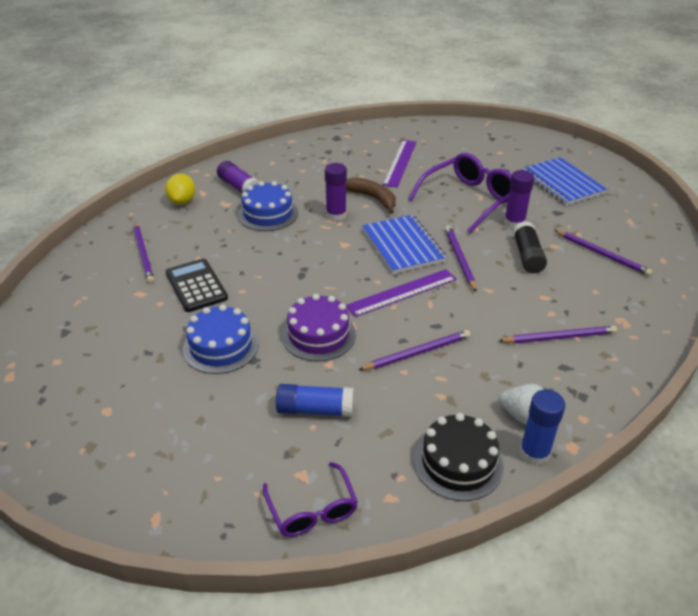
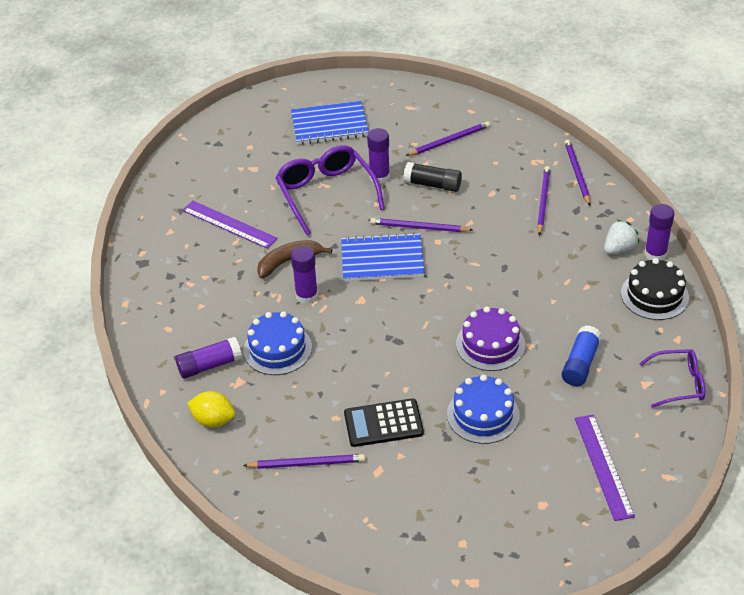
camera: 70 degrees left, 5 degrees up
(402, 292) = (452, 277): purple ruler -> purple ruler (603, 466)
(417, 352) = (534, 287): purple pencil -> purple pencil (577, 173)
(534, 453) = (655, 254): blue glue stick -> purple glue stick

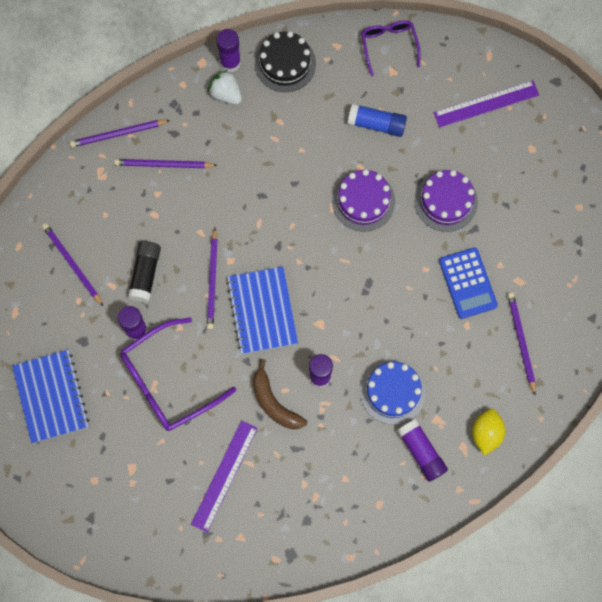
camera: 100 degrees left, 30 degrees up
(383, 423) = (467, 283): black calculator -> blue calculator
(483, 414) = (446, 201): blue cake -> purple cake

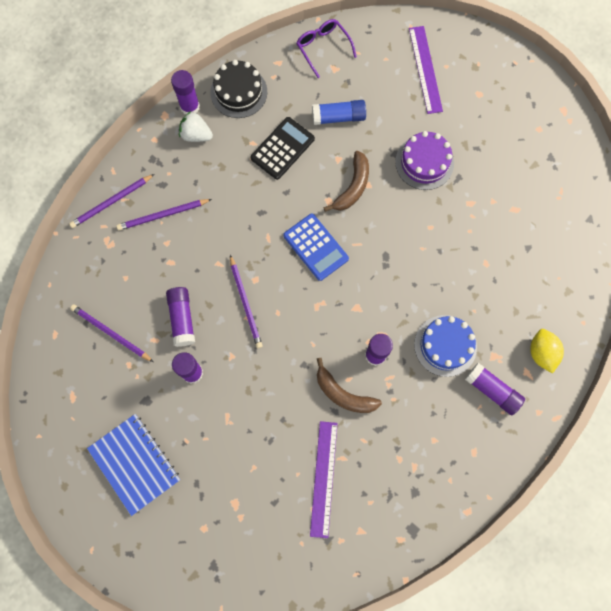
camera: 20 degrees left, 0 degrees up
(145, 274) = (182, 318): black glue stick -> purple glue stick
(168, 382) = (239, 410): purple glasses -> none
(262, 311) = (300, 314): blue notebook -> none
(307, 137) = (282, 148): none -> black calculator
(363, 201) = (353, 187): purple cake -> brown banana
(467, 283) = (472, 226): blue calculator -> blue calculator (315, 247)
(486, 104) = (425, 69): purple ruler -> purple ruler turned 60 degrees counterclockwise
(521, 341) = (538, 261): purple pencil -> none

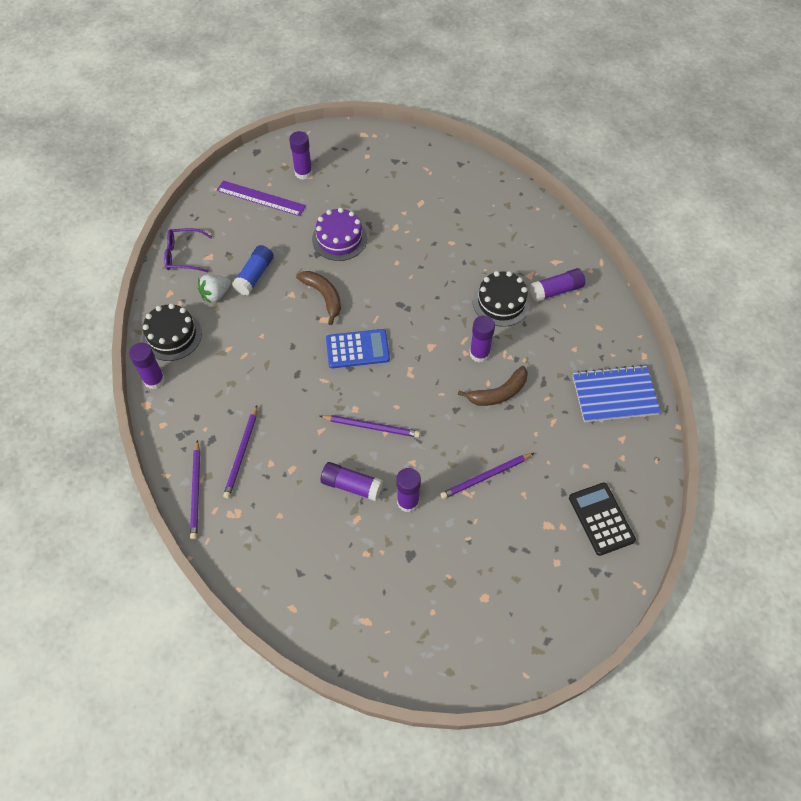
camera: 60 degrees left, 15 degrees down
(111, 333) = (325, 555): purple pencil -> purple pencil (485, 477)
(135, 464) = (464, 594): blue notebook -> blue notebook (614, 395)
(196, 135) = (185, 388): white strawberry -> white strawberry (216, 295)
(282, 148) = (251, 329): black calculator -> black calculator (601, 519)
(323, 478) = (563, 444): purple ruler -> none
(445, 345) = (501, 302): blue cake -> black cake
(479, 86) = (303, 173): none -> purple glue stick
(541, 353) = (545, 245): yellow lemon -> none

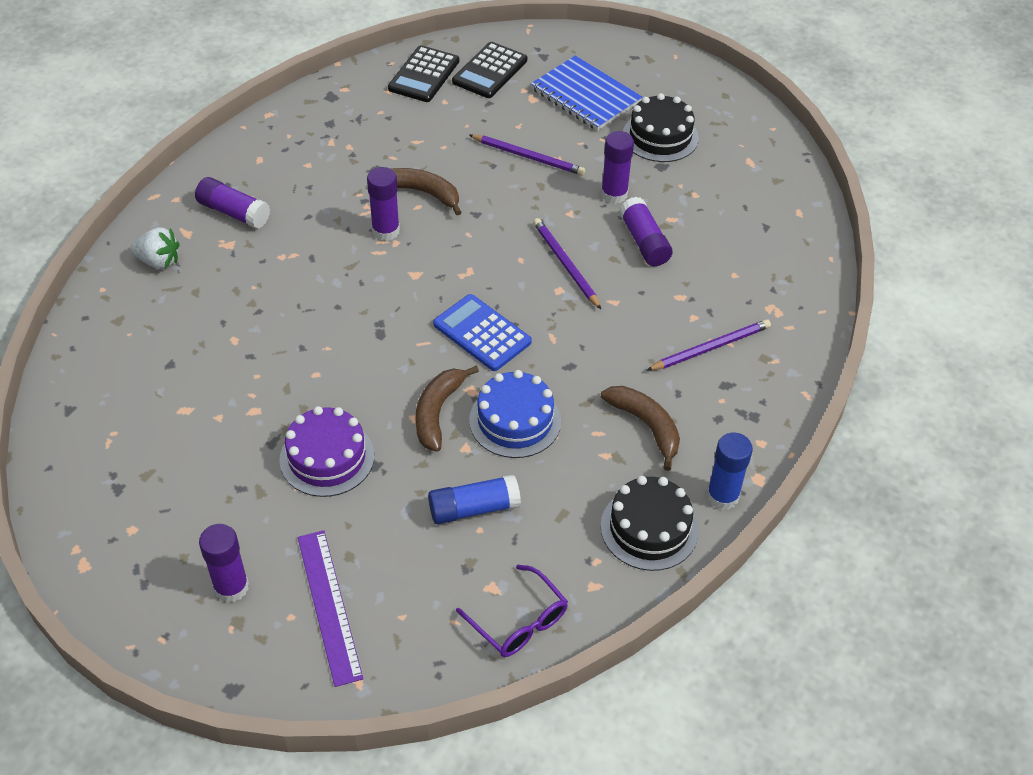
camera: 130 degrees left, 10 degrees down
(154, 380) = (722, 496): purple glue stick -> blue glue stick
(196, 491) = (790, 355): purple pencil -> none
(216, 295) = (544, 529): white strawberry -> white strawberry (159, 261)
(226, 379) = (646, 426): none -> brown banana
(287, 325) = (515, 420): none -> blue cake
(501, 302) = (294, 248): black cake -> black cake (660, 136)
(614, 395) = (341, 114): blue notebook -> blue notebook (585, 96)
(626, 472) = (424, 75): none -> black calculator

